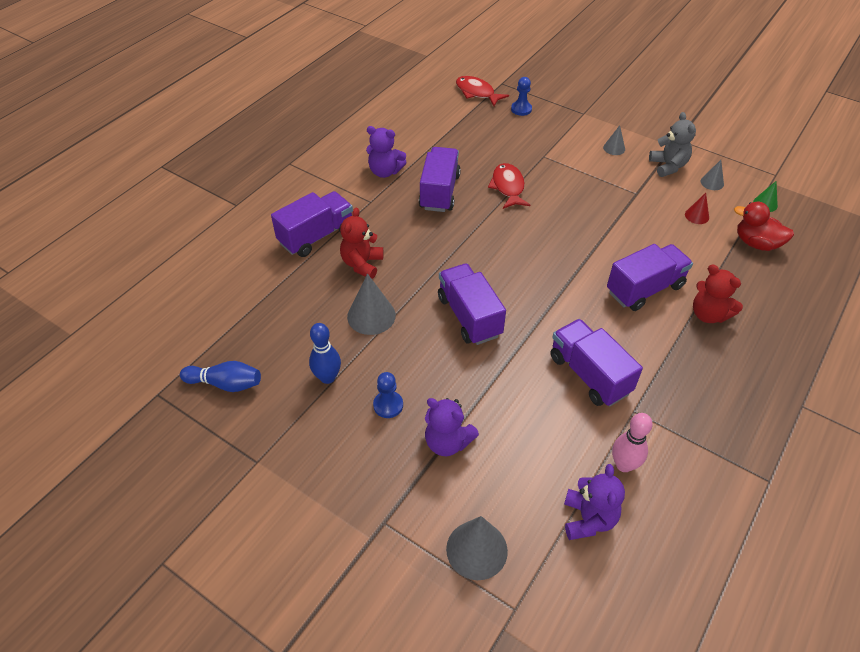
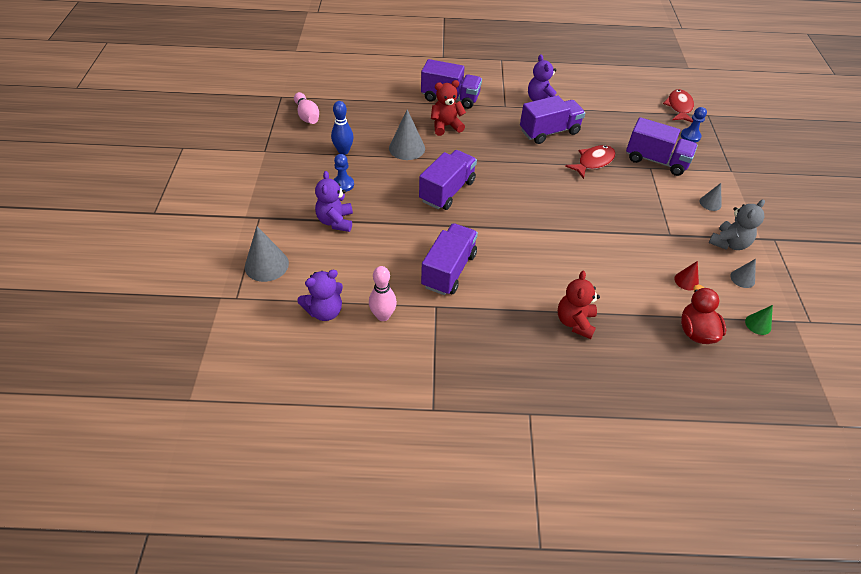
camera: 55 degrees right, 0 degrees up
(225, 384) = (307, 116): blue bowling pin -> pink bowling pin
(644, 289) = (564, 274): purple truck -> purple truck (656, 160)

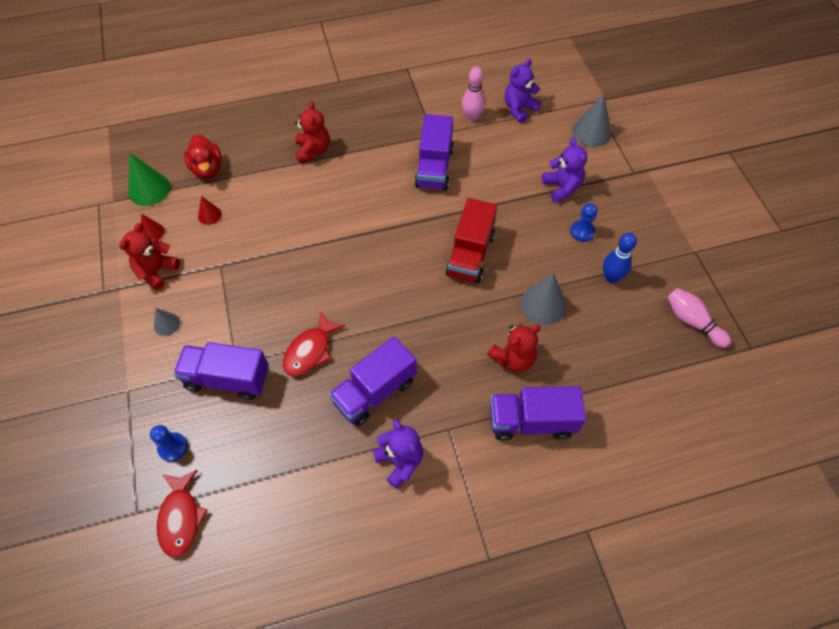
camera: 165 degrees right, 10 degrees up
(447, 191) = (470, 254): purple truck -> red truck
(729, 243) = (156, 271): grey teddy bear -> red teddy bear
(742, 278) = (152, 232): grey cone -> red cone
(758, 324) = (149, 189): green cone -> green cone, size x1.80

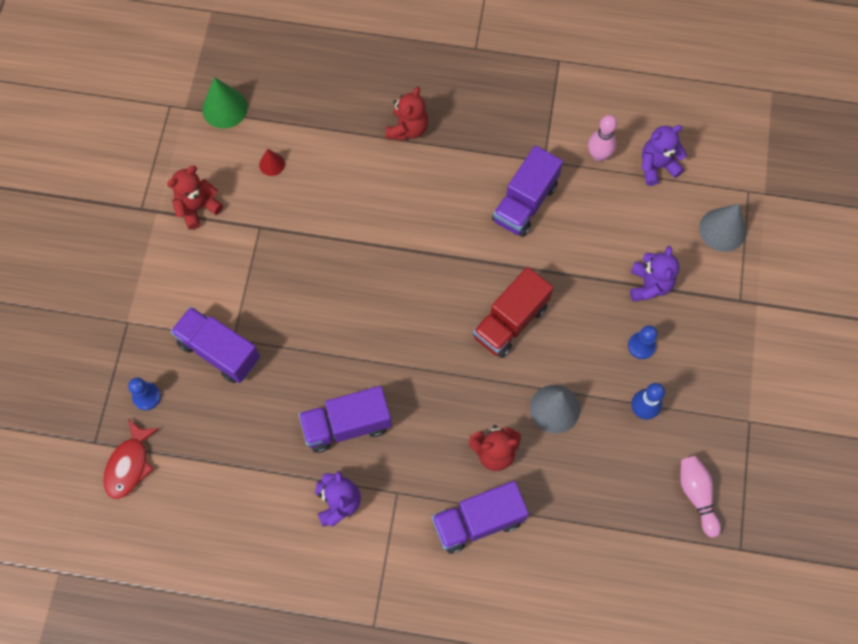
camera: 25 degrees right, 10 degrees up
(152, 232) = (209, 161): red cone -> none
(167, 324) = (186, 269): grey cone -> none
(207, 169) = (291, 107): red duck -> none
(310, 350) = (306, 356): red fish -> none
(531, 421) = (478, 521): purple truck -> purple truck turned 45 degrees counterclockwise

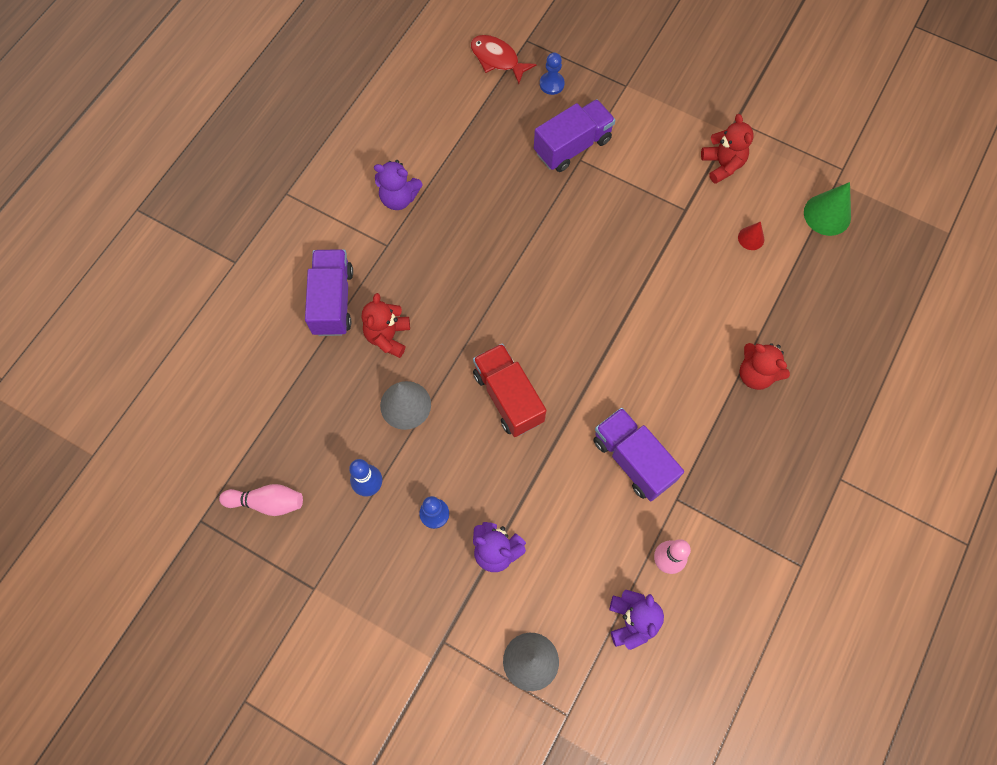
camera: 110 degrees right, 0 degrees up
(347, 425) = (464, 225): purple truck -> none

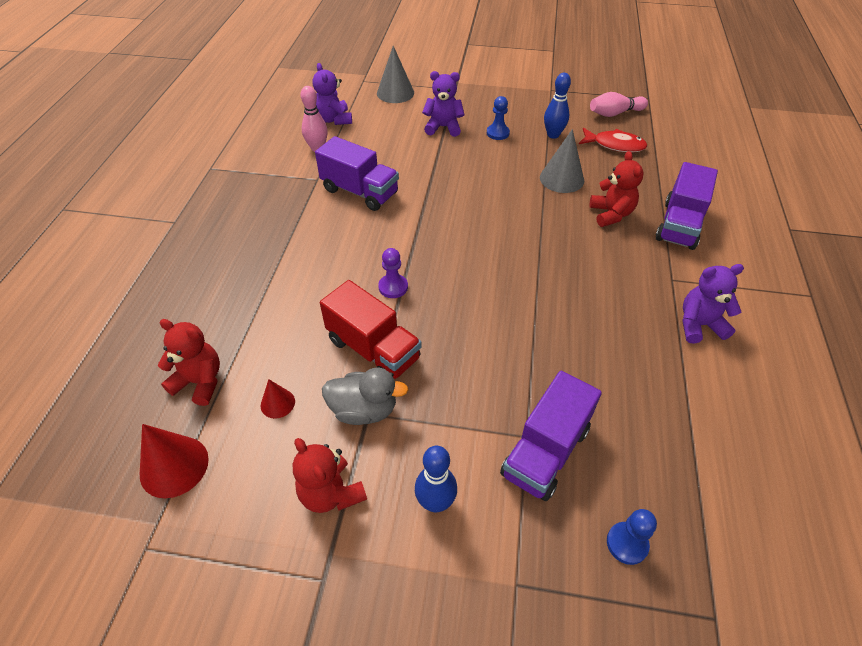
camera: 160 degrees right, 20 degrees down
(333, 301) = (679, 225): purple truck -> purple truck turned 45 degrees clockwise
(497, 59) = (732, 560): red fish -> red fish (615, 145)
(508, 397) = (482, 203): red truck -> red truck (373, 349)
(634, 317) = (393, 287): none -> purple pawn
(657, 139) = (435, 502): none -> blue bowling pin
(688, 213) = (364, 410): none -> grey duck
(756, 374) = (258, 273): red teddy bear -> red teddy bear (200, 382)
(827, 214) = (174, 466): green cone -> red cone

